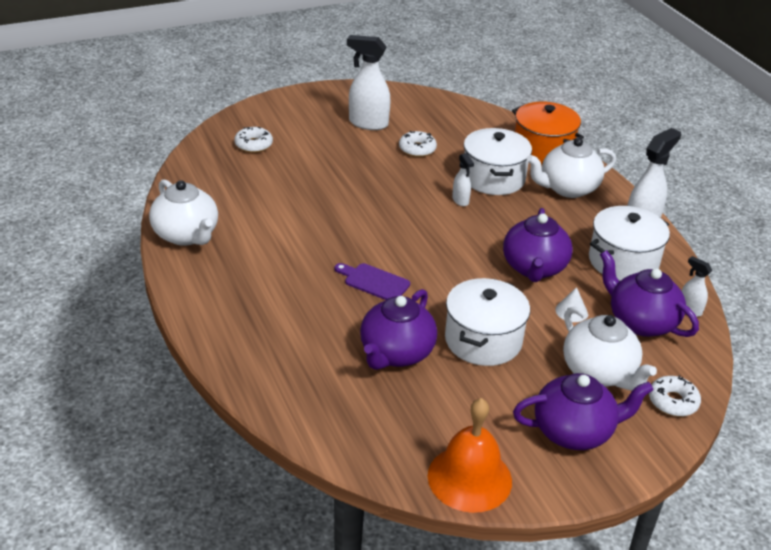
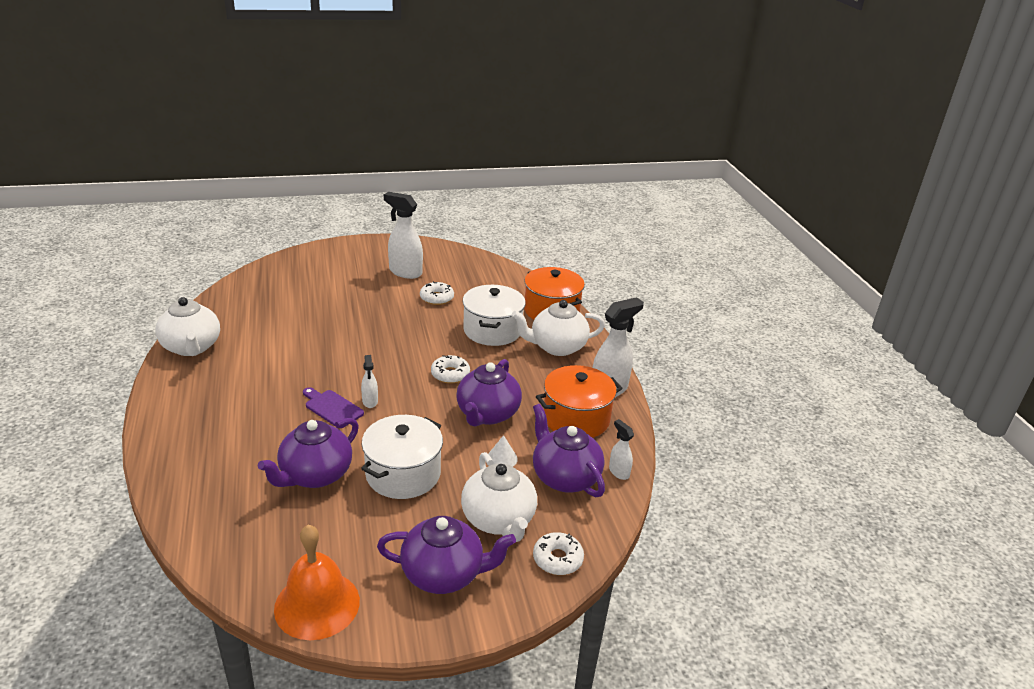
camera: 10 degrees right, 5 degrees down
(253, 145) = (295, 279): white donut -> white donut (450, 374)
(460, 200) = (451, 346): white spray bottle -> white spray bottle (370, 402)
(623, 261) = (576, 418): white pot -> orange pot

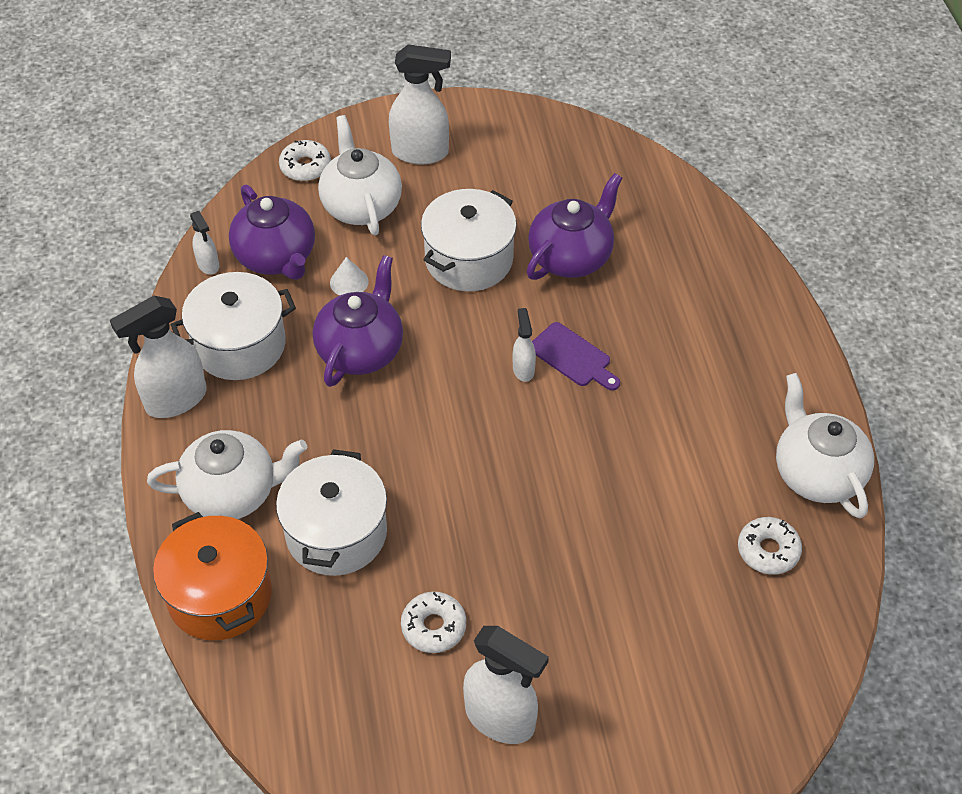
camera: 175 degrees left, 20 degrees up
(317, 604) = (537, 127): orange bell -> none
(444, 574) = (421, 153): purple teapot -> white spray bottle
(450, 374) = (411, 425): white donut -> white donut (768, 550)
(576, 418) = (239, 345): orange pot -> white pot

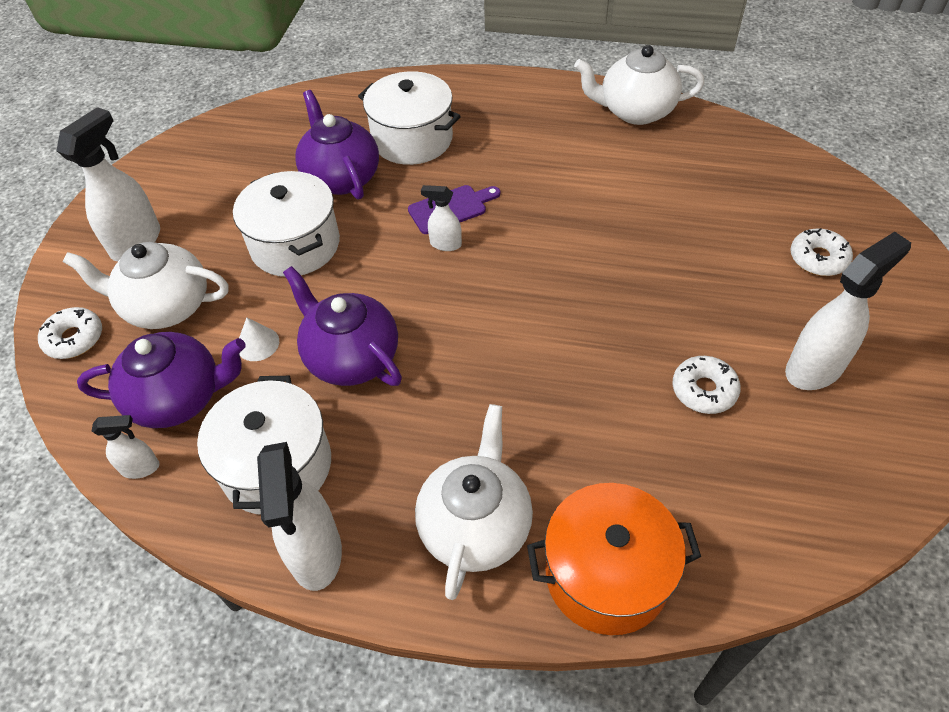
camera: 65 degrees left, 0 degrees up
(336, 533) = (567, 440): white pot -> white pot (412, 139)
(768, 550) = (695, 157): white donut -> white donut (818, 259)

